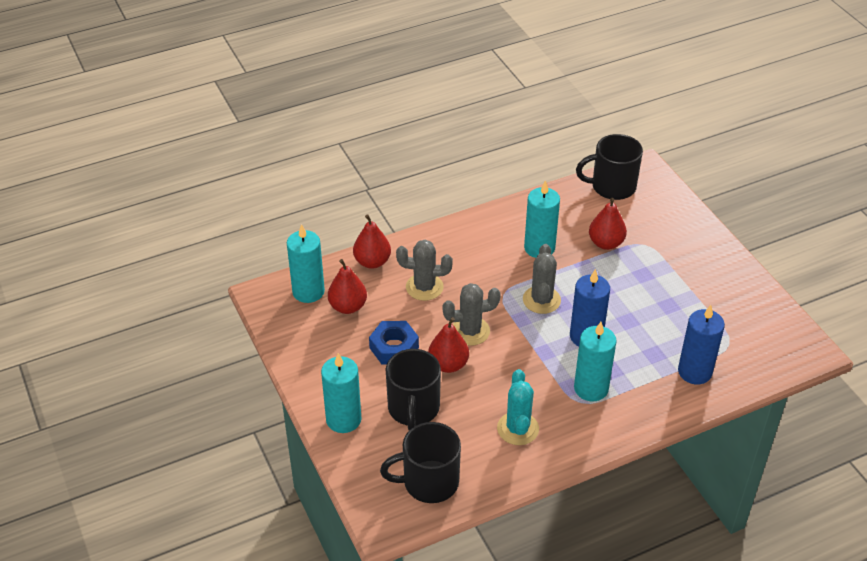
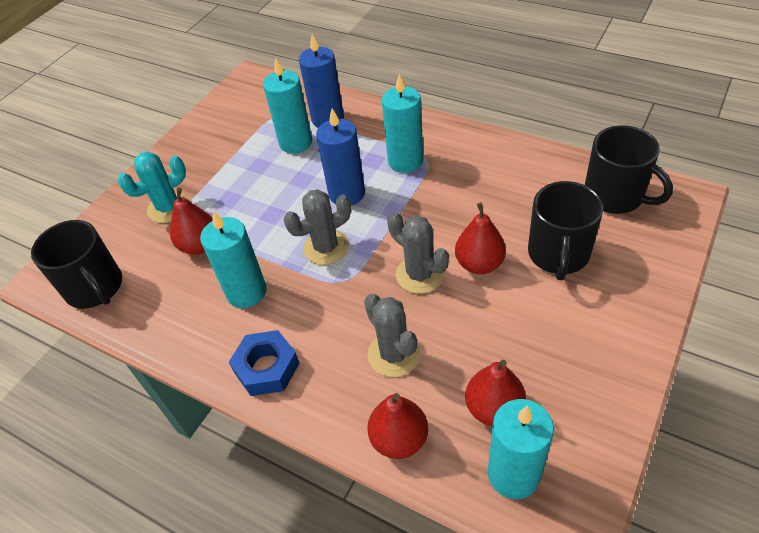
camera: 120 degrees left, 5 degrees up
(343, 419) = (633, 297): turquoise candle -> turquoise candle (296, 143)
(394, 348) = (505, 321): blue nut -> blue nut (267, 368)
(413, 409) = (558, 254): black mug -> black mug turned 135 degrees clockwise
(518, 429) = (497, 178): turquoise cactus -> turquoise cactus (168, 208)

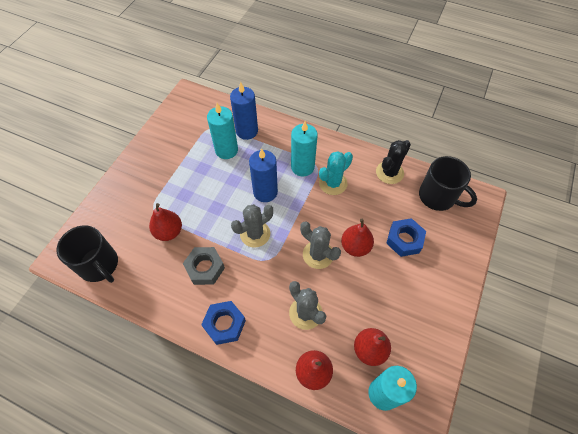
camera: 10 degrees left, 10 degrees up
(168, 208) = (143, 201): turquoise cactus -> turquoise cactus (333, 183)
(246, 292) = (205, 268): turquoise candle -> grey nut
(538, 166) = (389, 172): none -> black cactus
(558, 254) = (404, 240): black mug -> blue nut

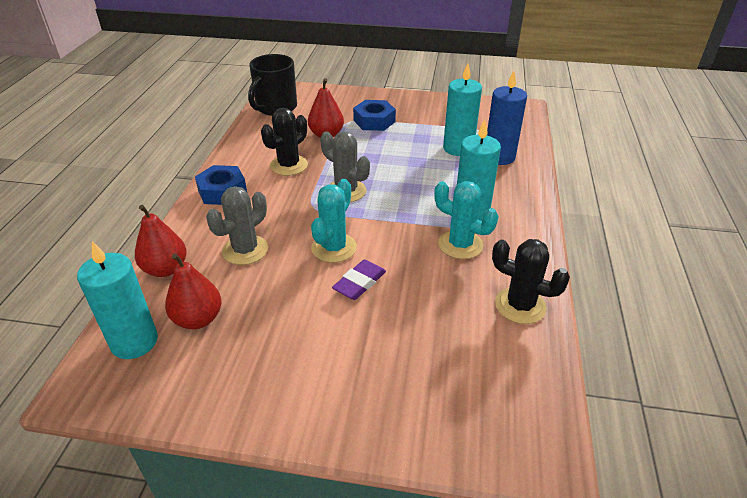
camera: 75 degrees right, 20 degrees down
(205, 268) = (289, 165): grey nut -> black cactus
(265, 192) = (411, 188): blue candle -> none
(318, 254) = (334, 248): grey cactus -> turquoise cactus
(355, 247) = (359, 283): red pear -> purple eraser
(404, 240) = (393, 339): blue nut -> blue nut (374, 121)
(438, 197) = (506, 379): black mug -> none

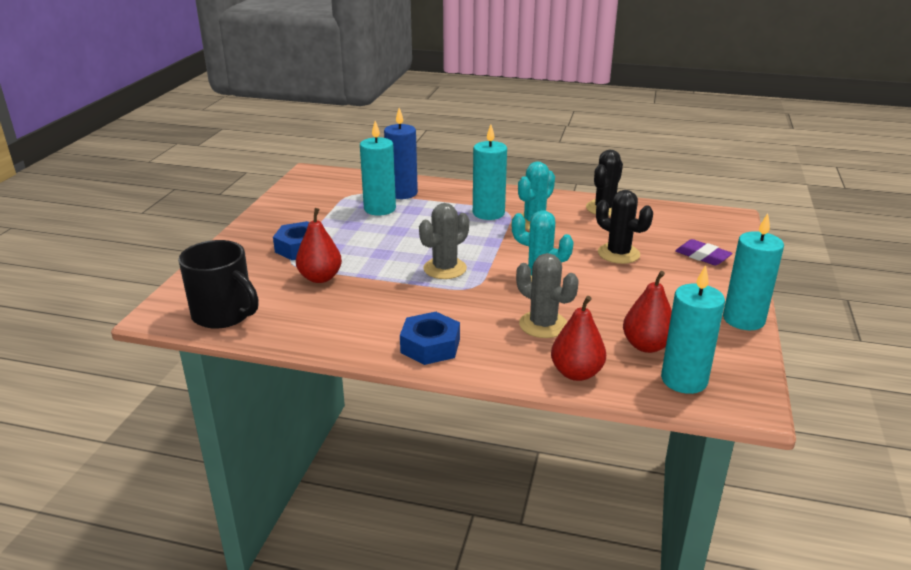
camera: 85 degrees left, 10 degrees down
(236, 415) = (743, 319): none -> turquoise candle
(289, 165) = (383, 302): black cactus -> black cactus (618, 254)
(359, 283) = (587, 266): purple eraser -> purple eraser (702, 256)

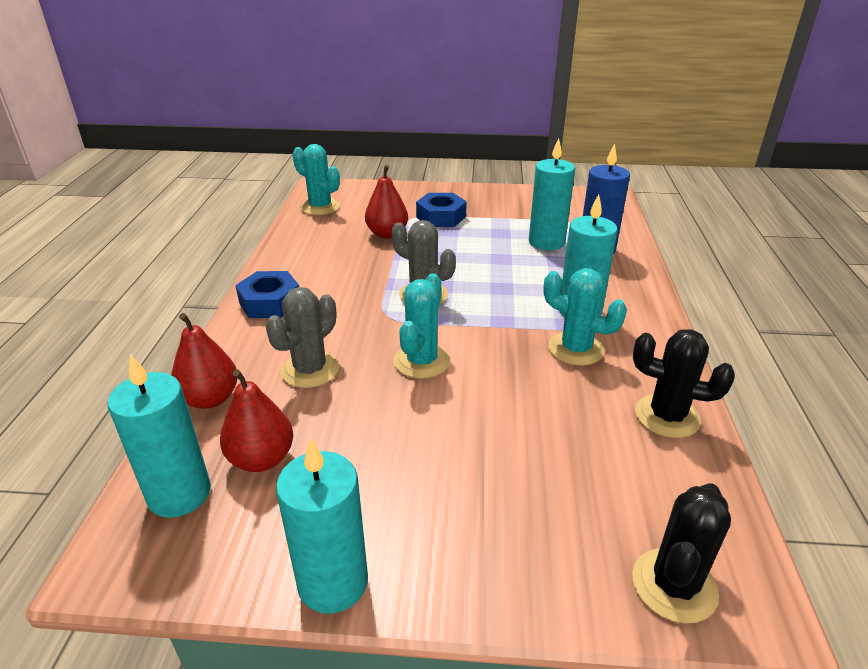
camera: 80 degrees right, 5 degrees up
(224, 314) = (320, 207): black mug -> turquoise cactus
(618, 254) = (512, 433): black cactus -> black cactus (674, 585)
(702, 256) = (544, 541): purple eraser -> none

